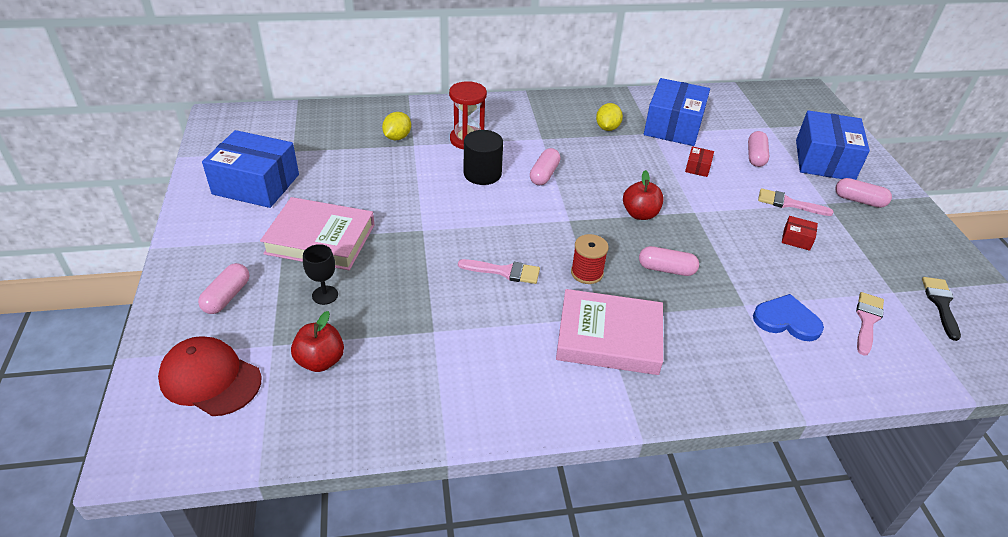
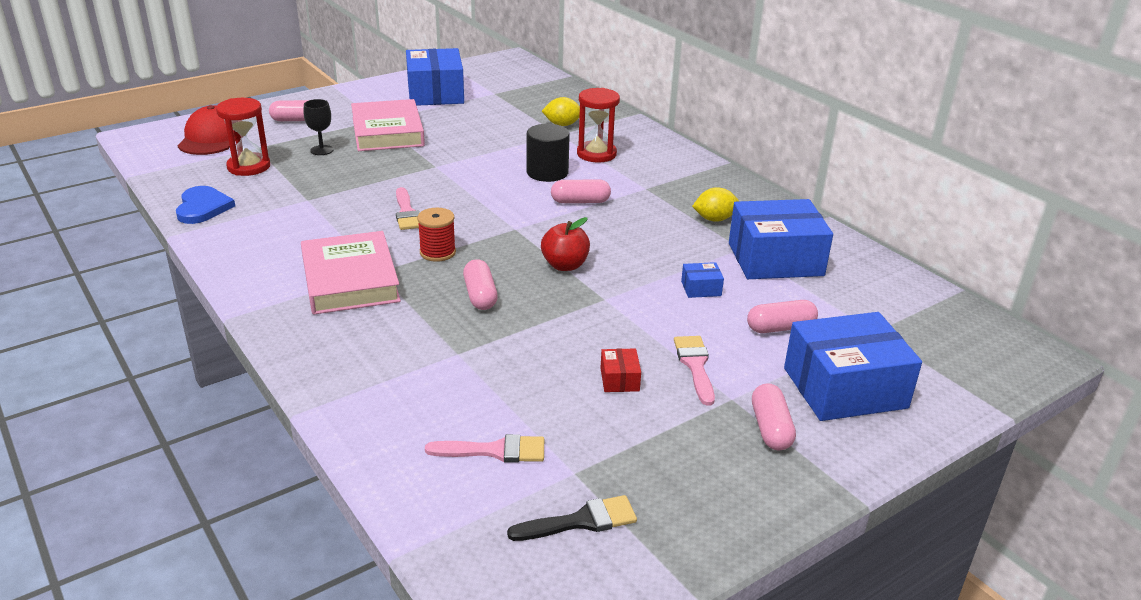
camera: 65 degrees right, 10 degrees down
(320, 361) = (249, 167): red apple -> red hourglass
(697, 167) = (701, 288): red box -> blue box
(786, 320) = (450, 386): blue heart -> blue heart (203, 207)

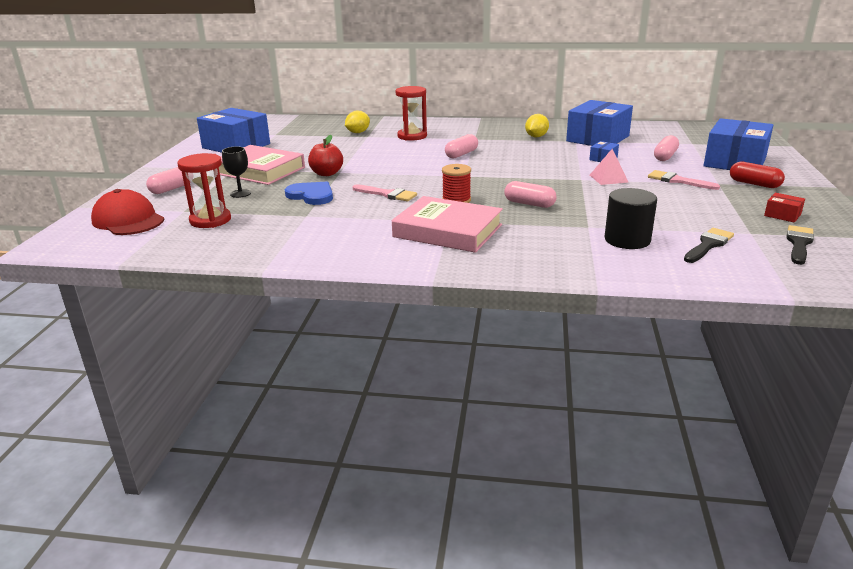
camera: 45 degrees left, 5 degrees down
(203, 207) = (242, 250): blue heart -> blue heart (311, 195)
(494, 451) = (708, 245): pink brush -> black brush
(547, 172) = (410, 151): black cylinder -> black cylinder (627, 240)
(565, 265) = (529, 177): red apple -> red apple (326, 173)
(619, 379) = (670, 198): red box -> red box (782, 215)
(632, 315) = (608, 178): none -> pink pyramid
(770, 428) = (754, 184): pink capsule -> red capsule

